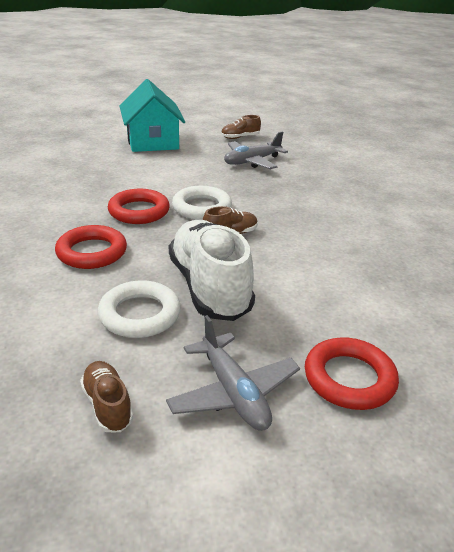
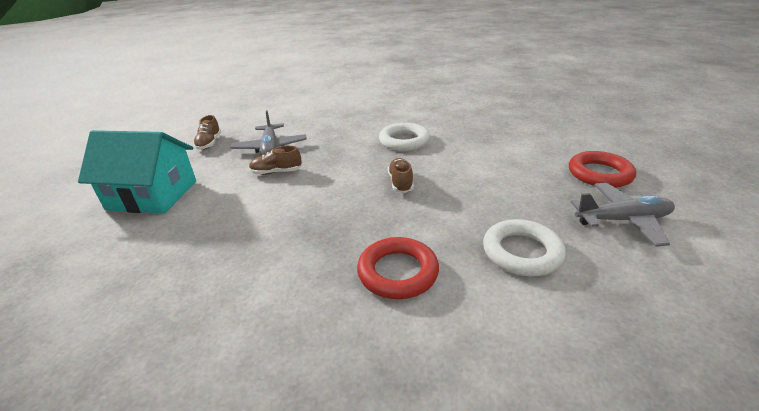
camera: 65 degrees left, 0 degrees up
(107, 405) = (652, 287): brown shoe -> brown shoe (276, 172)
(139, 211) = (325, 228): red ring -> none
(202, 208) = (343, 189): white ring -> white ring (404, 141)
(209, 287) = (484, 208): white shoe -> none

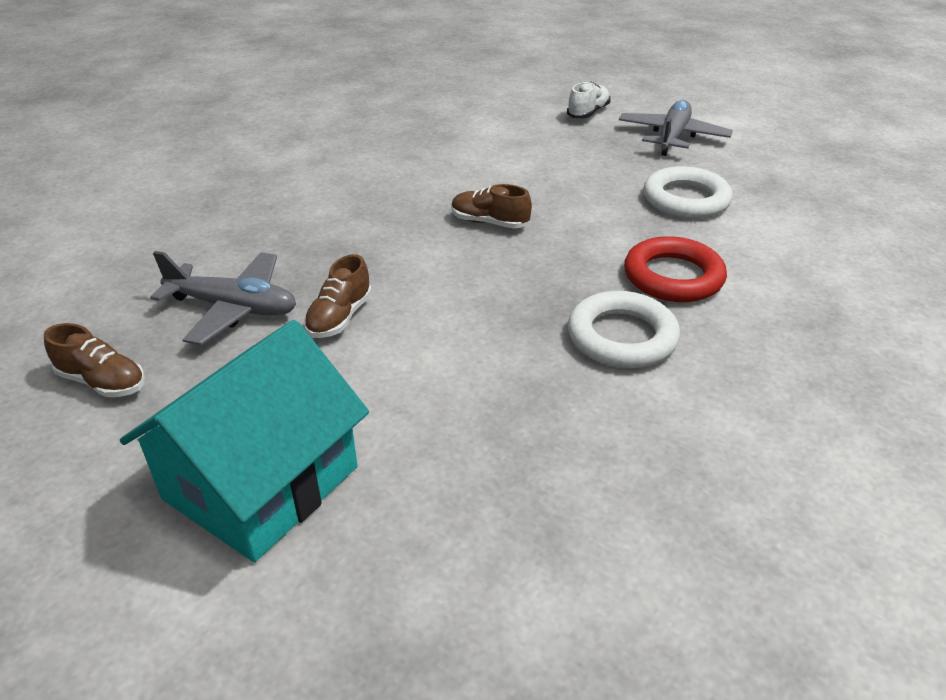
camera: 65 degrees left, 5 degrees up
(404, 141) = (375, 187): white ring -> white ring (622, 337)
(599, 174) = (588, 113): red ring -> white shoe

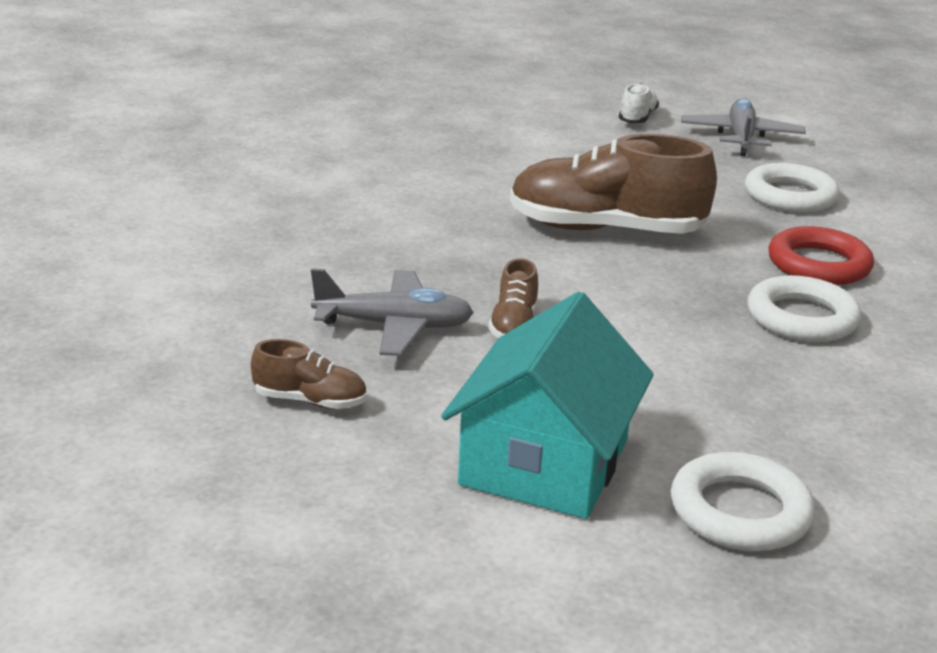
camera: 15 degrees left, 10 degrees down
(417, 577) = (740, 511): none -> white ring
(489, 223) = (605, 230): brown shoe -> brown shoe, size x2.17

